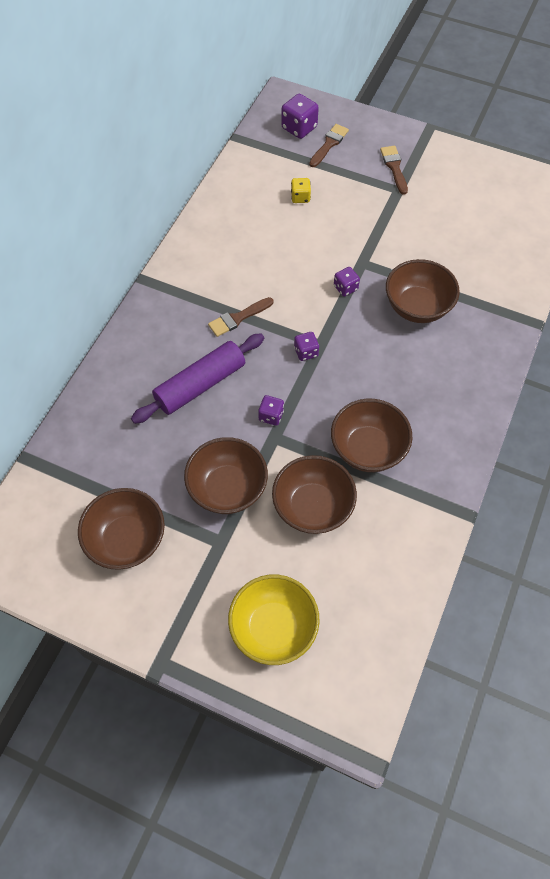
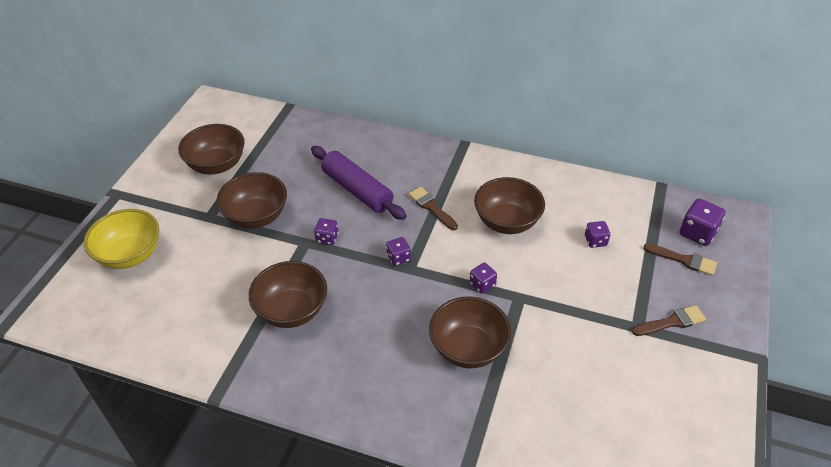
camera: 85 degrees right, 15 degrees down
(300, 197) = (595, 241): yellow dice -> purple dice
(312, 507) = (235, 273): brown bowl -> brown bowl (507, 222)

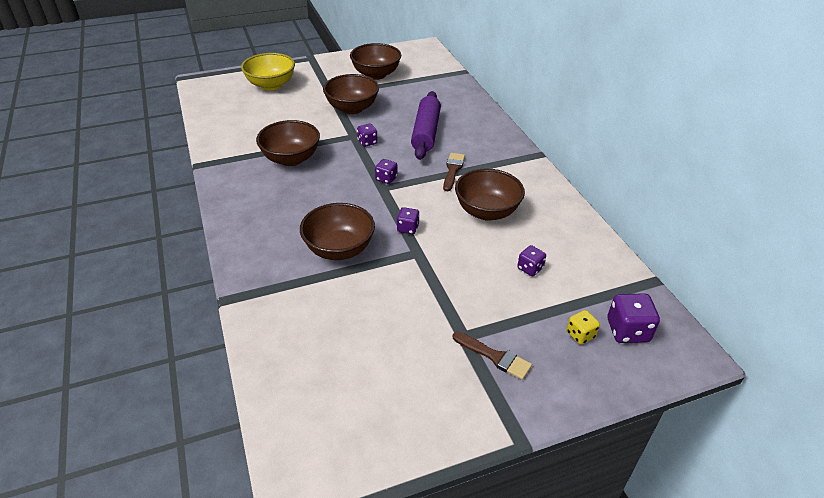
camera: 50 degrees right, 5 degrees down
(684, 260) = (580, 334): brown brush -> yellow dice

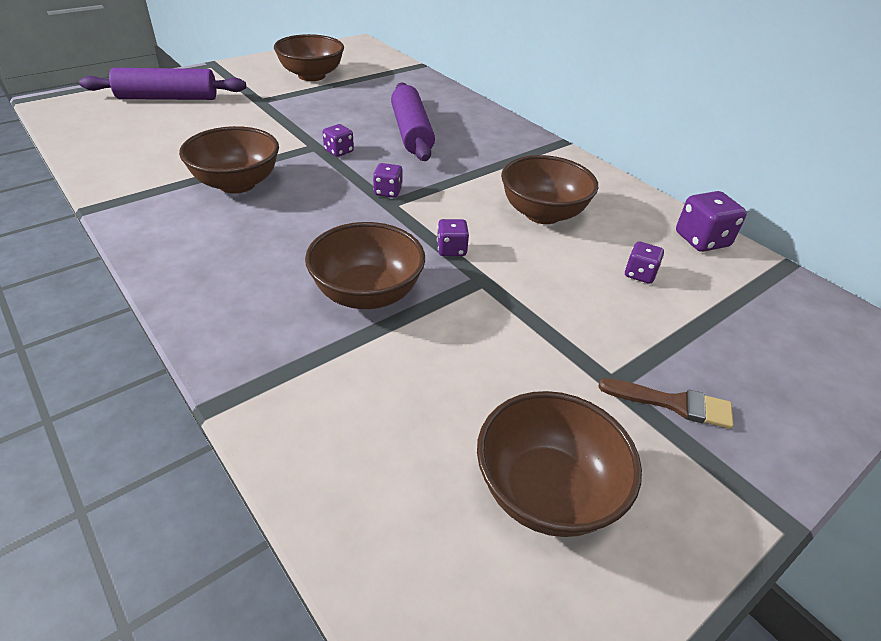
camera: 20 degrees left, 0 degrees up
(271, 85) = (168, 98): yellow bowl -> purple rolling pin
(352, 108) = (298, 115): brown bowl -> brown bowl (546, 491)
(453, 170) = (470, 171): brown brush -> none
(580, 334) = (757, 347): yellow dice -> none
(627, 331) = (806, 330): purple dice -> purple dice (701, 240)

